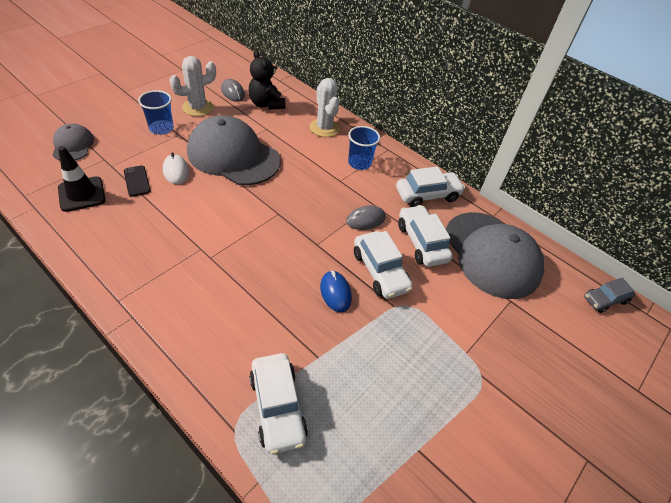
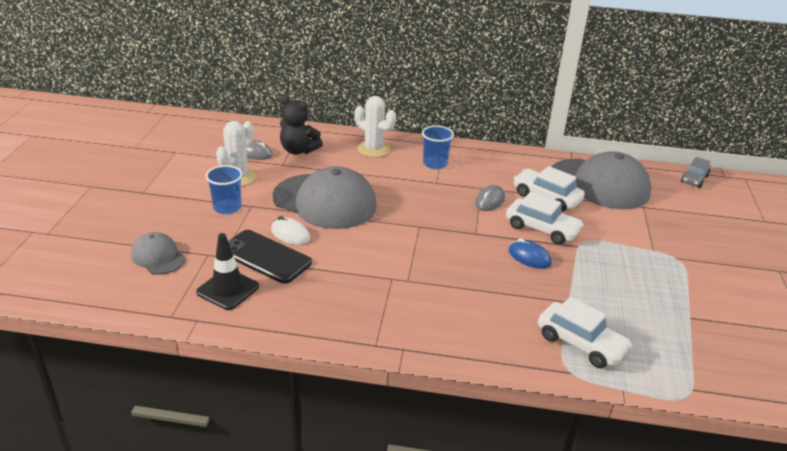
camera: 30 degrees left, 15 degrees down
(137, 181) = (265, 257): black phone -> black phone, size x1.89
(233, 156) = (325, 201): grey cap -> grey cap turned 150 degrees counterclockwise
(427, 195) = (512, 164): white car -> none

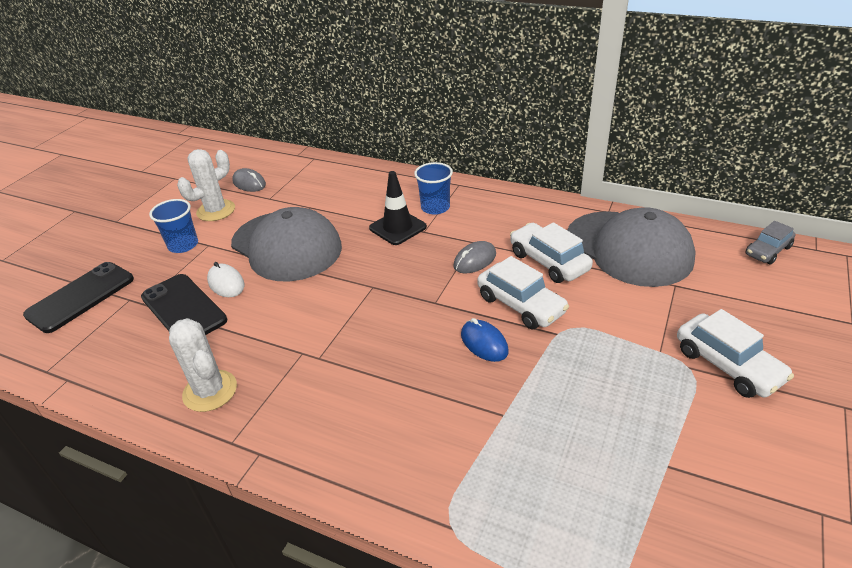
camera: 20 degrees right, 5 degrees up
(158, 257) = (81, 297): grey cap -> black phone
(228, 289) = (121, 345): black traffic cone -> black traffic cone (397, 227)
(298, 150) = (295, 183): black teddy bear -> none
(373, 149) = (376, 186): white cactus -> white cactus (210, 391)
(580, 343) = (487, 483): white car -> white car (727, 365)

